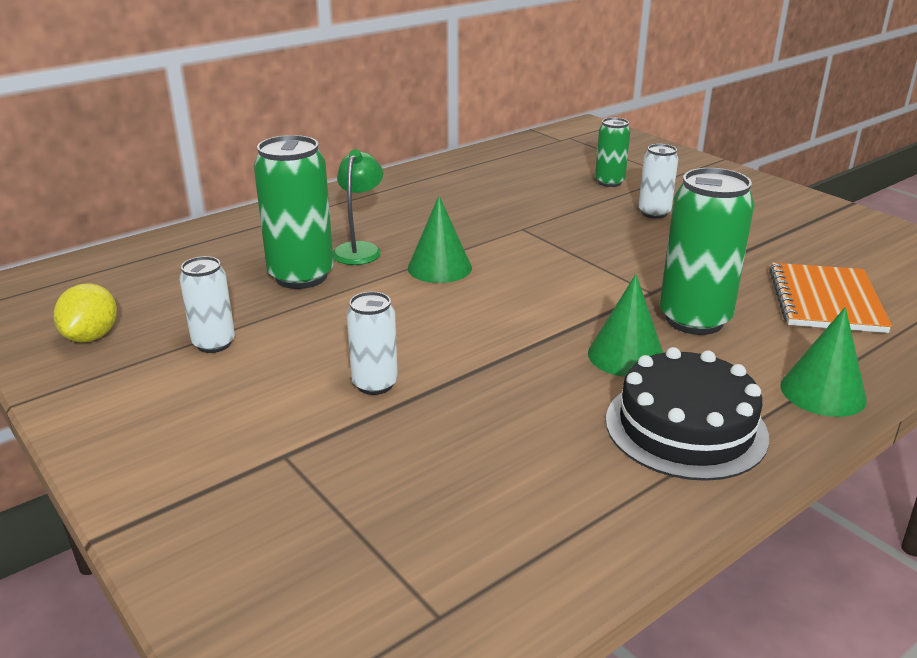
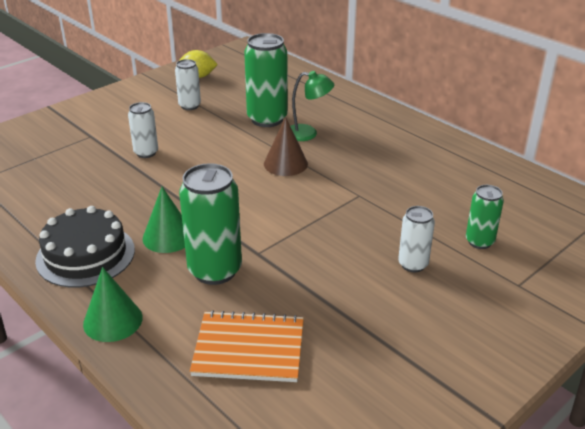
camera: 85 degrees right, 5 degrees up
(439, 267) = (285, 164): green cone -> brown cone

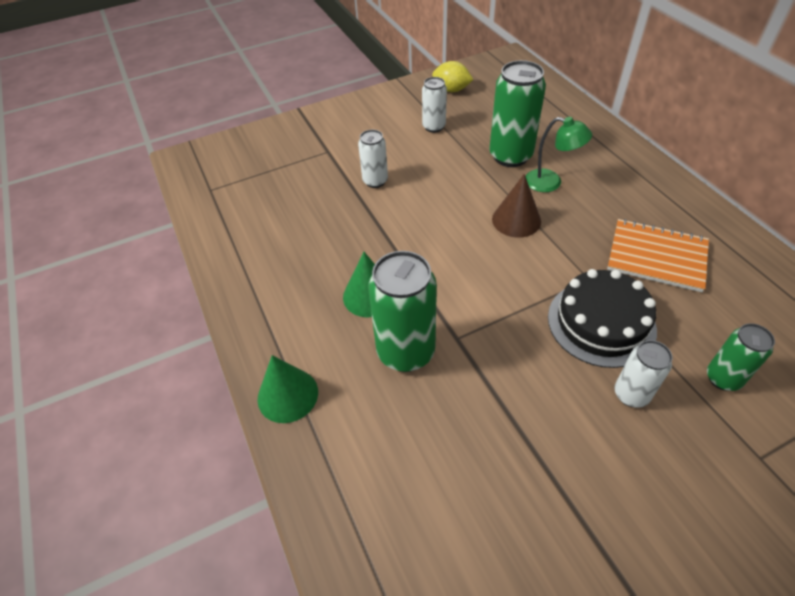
camera: 20 degrees right, 15 degrees up
(85, 255) = (284, 302): black cake -> black cake (601, 323)
(249, 349) = (415, 471): orange notebook -> orange notebook (656, 257)

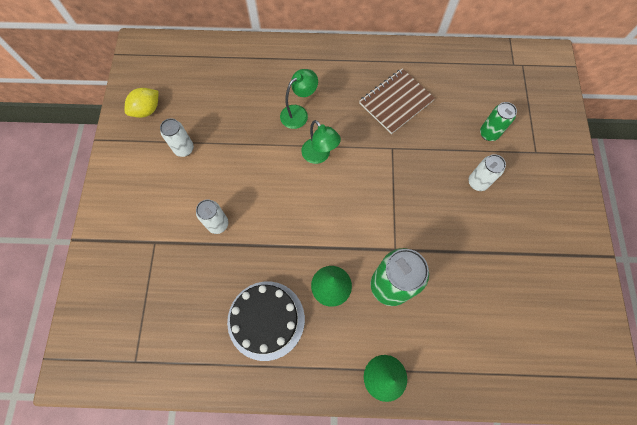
camera: 65 degrees left, 20 degrees up
(510, 156) = (255, 119): green can -> none
(516, 220) = (319, 156): brown cone -> green lamp
(601, 323) = (426, 164): black cake -> black cake (266, 320)
(656, 257) = (396, 102): orange notebook -> brown notebook

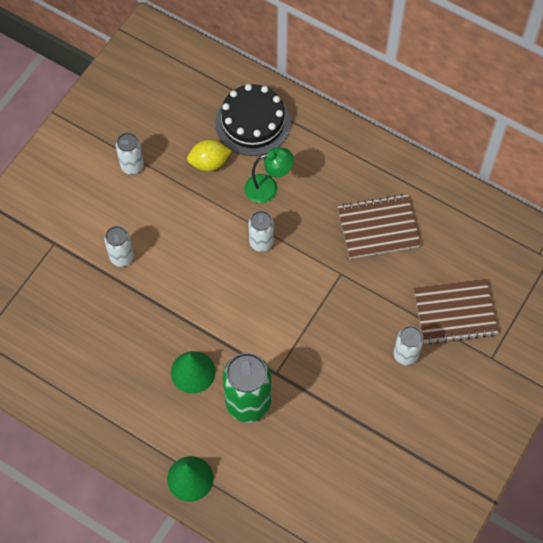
camera: 30 degrees right, 5 degrees down
(147, 110) = (118, 106): yellow lemon -> yellow lemon (209, 163)
(266, 320) = (114, 368): black cake -> black cake (253, 122)
(319, 156) = (261, 242): green lamp -> white can
(489, 133) = (454, 312): green can -> brown notebook

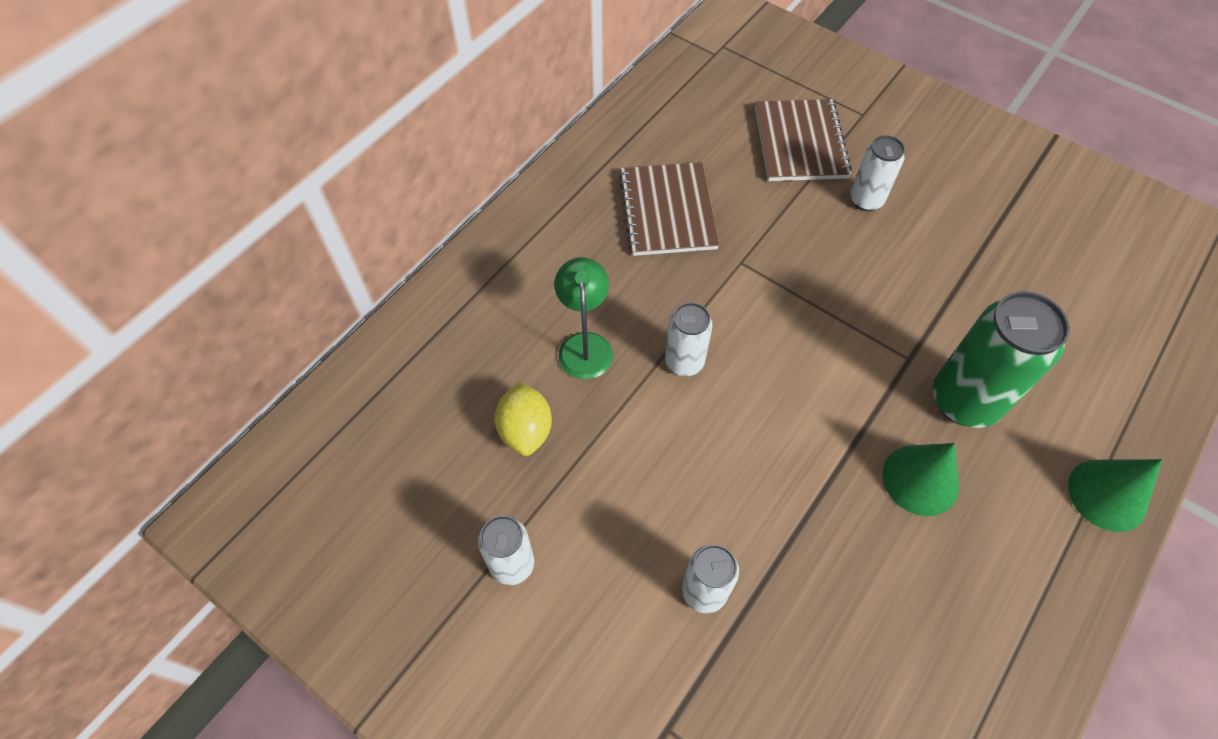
camera: 85 degrees left, 5 degrees down
(253, 122) = (458, 358): black cake -> none

